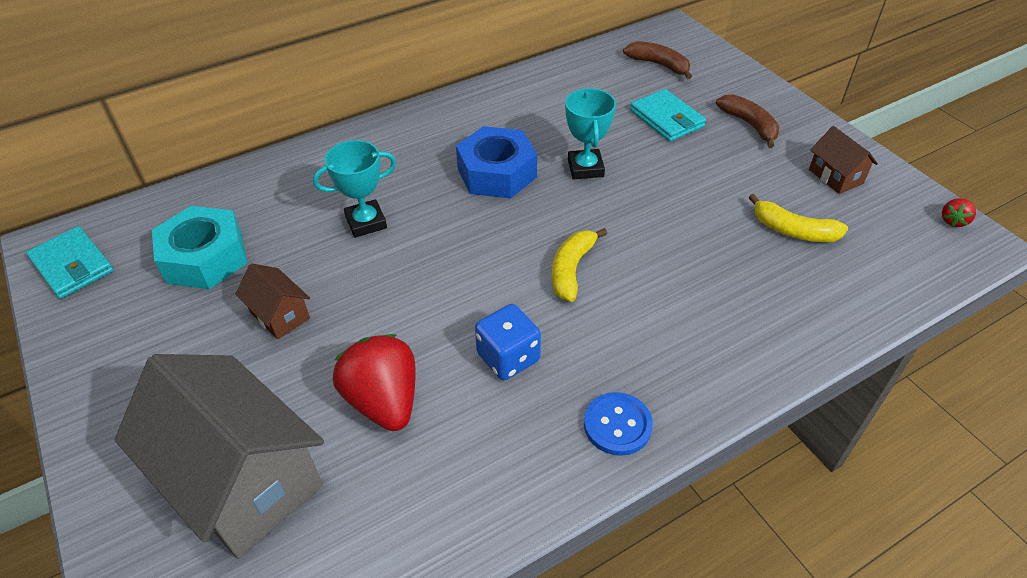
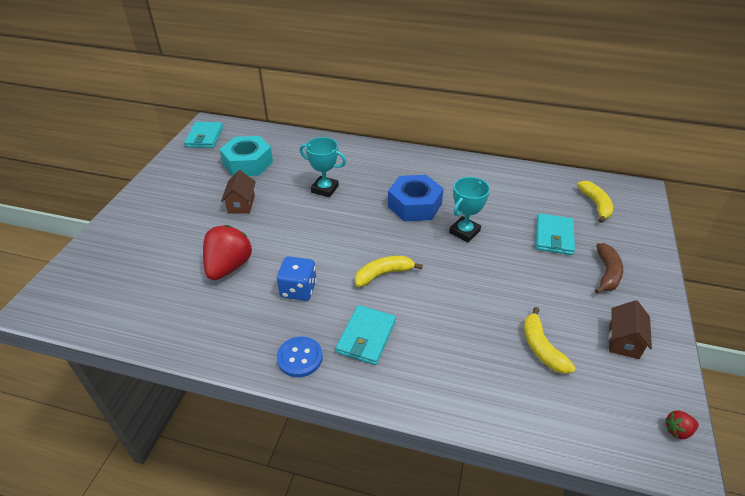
camera: 45 degrees right, 5 degrees down
(242, 479) = (148, 255): grey house -> none
(647, 346) = (366, 337): none -> turquoise wallet
(659, 65) = (595, 205): brown banana -> yellow banana

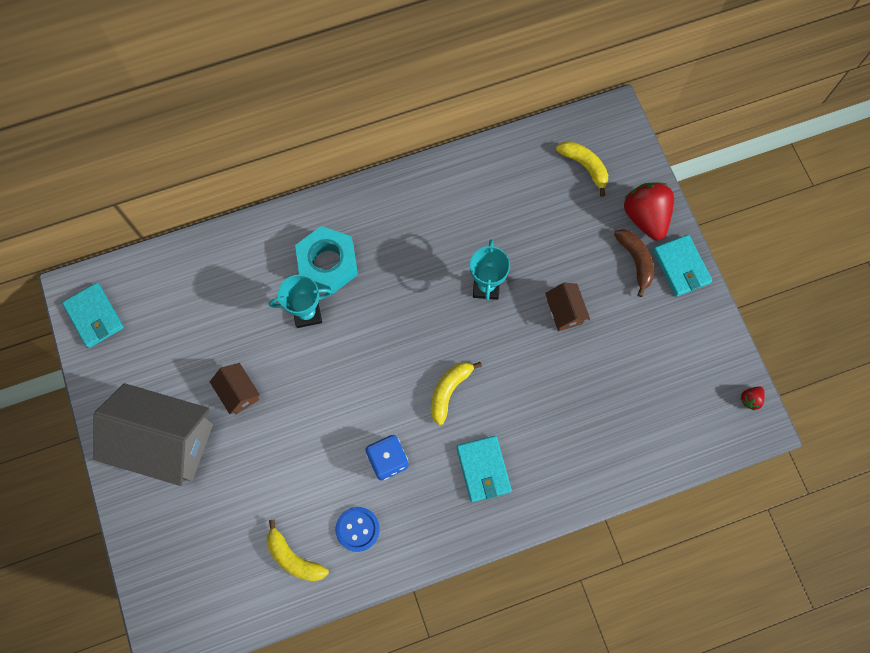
camera: 35 degrees left, 30 degrees up
(172, 204) = (166, 441): none -> grey house
(229, 267) = (301, 478): red strawberry -> red strawberry (645, 217)
(248, 163) = (188, 327): turquoise nut -> turquoise nut (328, 264)
(300, 358) = (446, 527): blue button -> blue button (357, 529)
(414, 205) = (415, 278): blue nut -> none
(541, 348) = (624, 385): yellow banana -> yellow banana (294, 557)
(554, 236) = (569, 240): turquoise wallet -> turquoise wallet (681, 267)
(623, 341) = (681, 335): brown house -> brown house (564, 312)

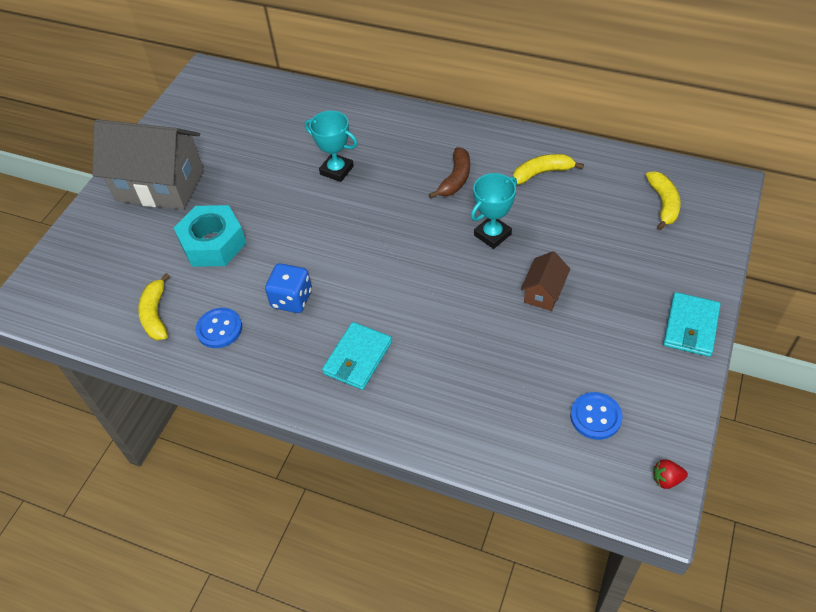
camera: 45 degrees right, 20 degrees down
(94, 316) = (200, 91): turquoise wallet -> none
(166, 441) = (160, 186): grey house -> grey house turned 45 degrees counterclockwise
(239, 392) = (238, 188): brown house -> none
(328, 264) = (384, 150): turquoise nut -> turquoise nut (213, 243)
(449, 391) = (388, 285): yellow banana -> yellow banana (542, 173)
(635, 261) = (648, 296): brown banana -> brown banana (455, 179)
(645, 217) = (689, 270): red strawberry -> none
(676, 387) = (595, 417): none -> blue button

